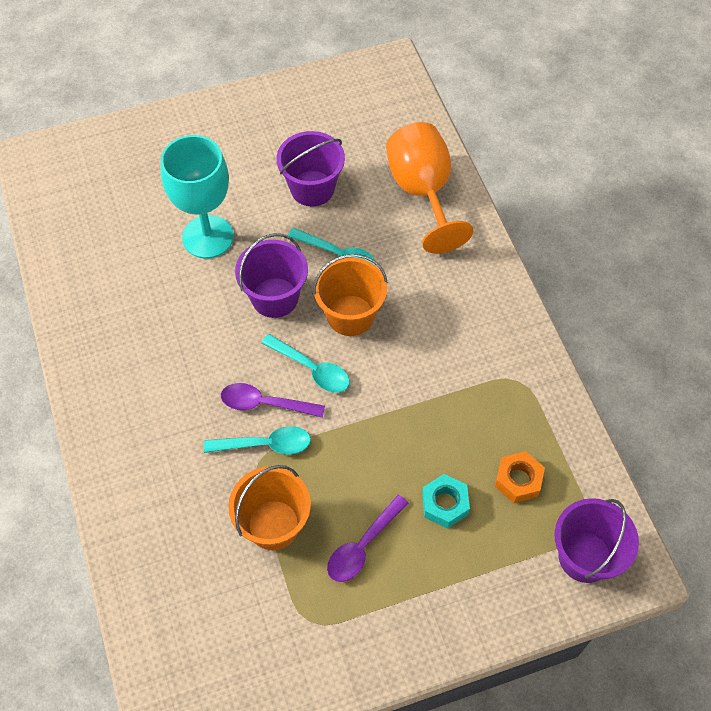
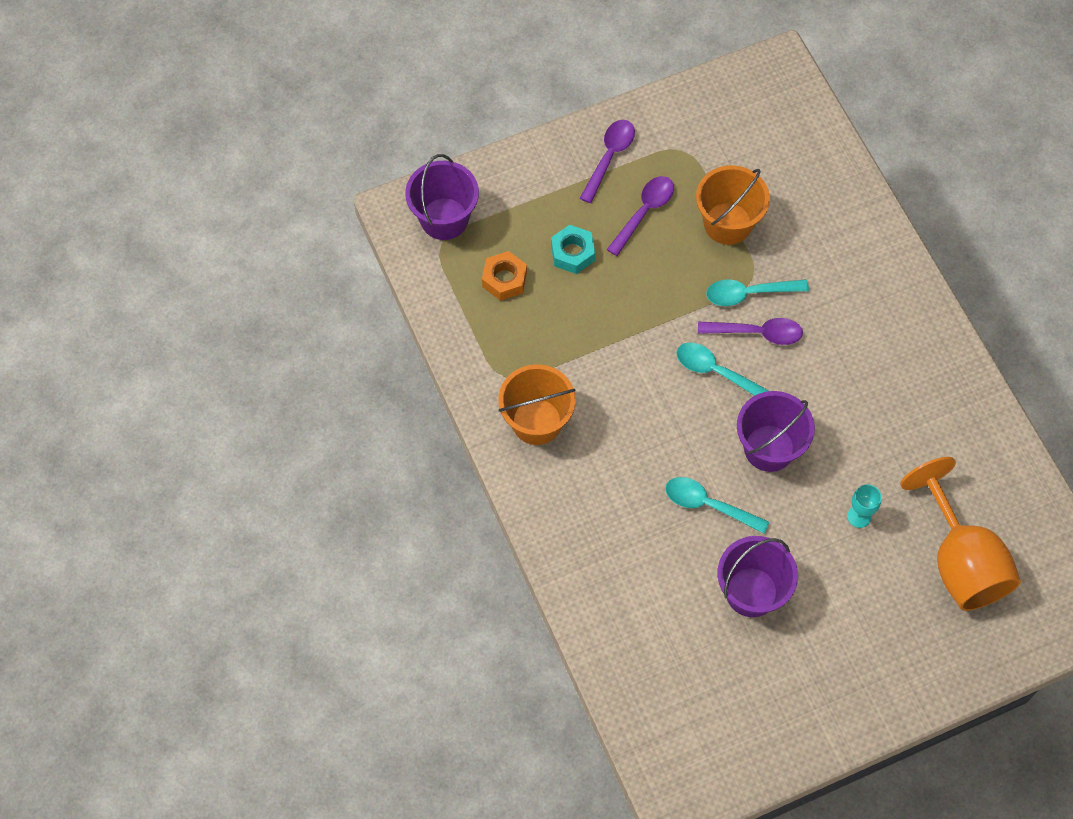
camera: 175 degrees right, 5 degrees up
(208, 237) = (859, 516): turquoise goblet -> turquoise goblet, size x0.40
(350, 315) = (685, 434): orange bucket -> orange bucket (536, 421)
(395, 619) = (609, 157): none -> purple spoon
(422, 192) = (620, 598): orange goblet -> orange goblet (960, 561)

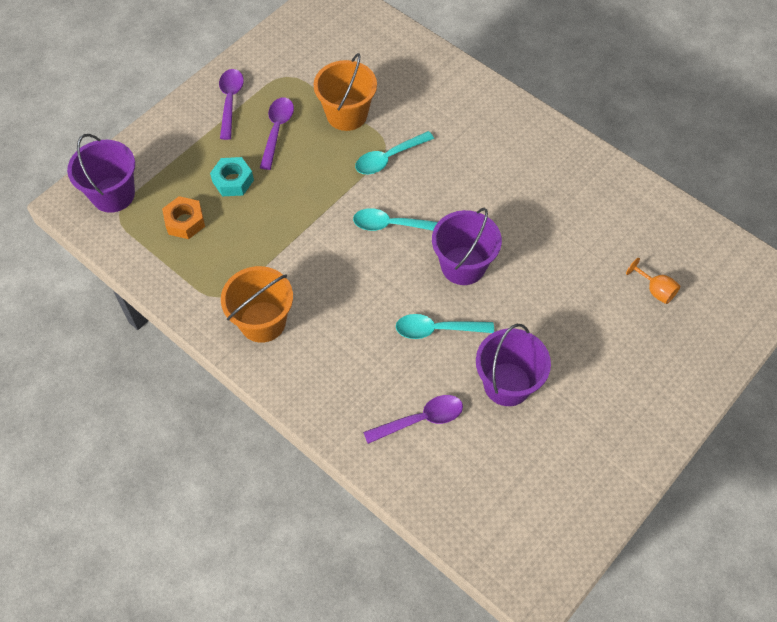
camera: 25 degrees left, 5 degrees down
(757, 333) = (410, 184): purple spoon -> purple spoon (421, 419)
(859, 516) = (560, 289): turquoise goblet -> none
(960, 561) = (655, 290): orange goblet -> orange goblet, size x0.40

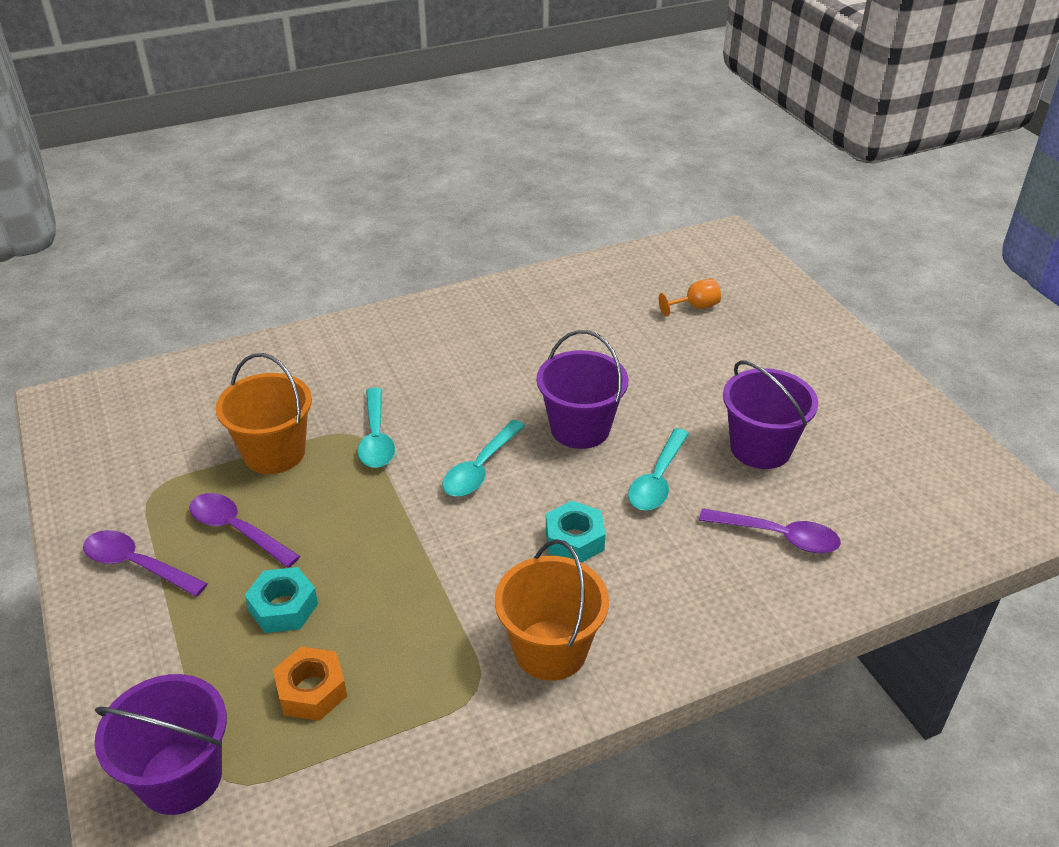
camera: 65 degrees left, 20 degrees down
(356, 301) = (574, 539): none -> turquoise nut
(421, 419) = (778, 536): purple spoon -> purple spoon turned 105 degrees clockwise

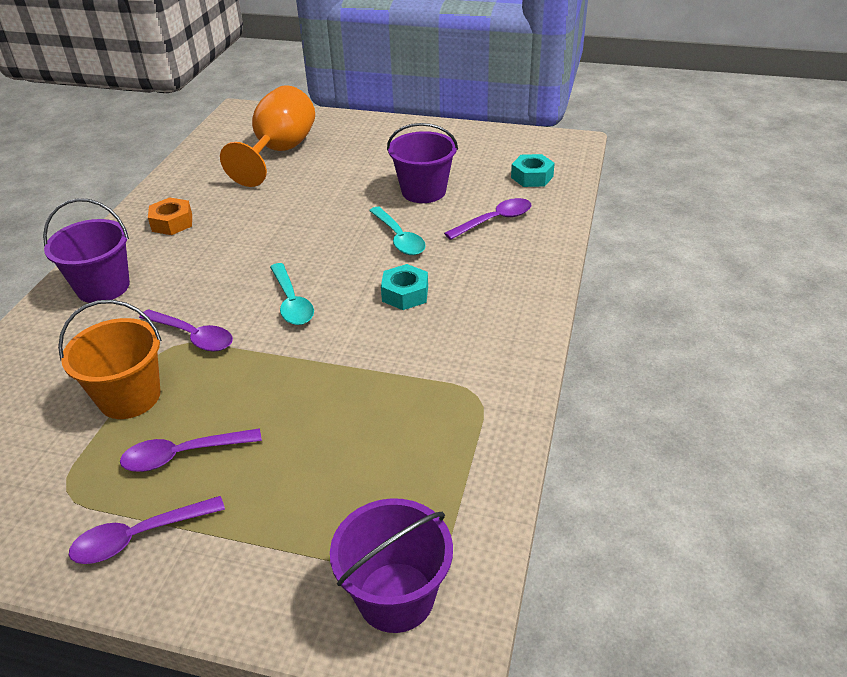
camera: 50 degrees left, 0 degrees up
(283, 607) = (296, 462): turquoise nut -> turquoise nut (532, 177)
(311, 690) = (392, 480): orange nut -> orange nut (172, 223)
(376, 438) = (193, 336): turquoise spoon -> purple spoon
(550, 650) = (480, 348): orange bucket -> none
(580, 428) = (316, 245): purple bucket -> purple bucket (103, 287)
(695, 307) = (280, 152): orange goblet -> orange goblet, size x2.47

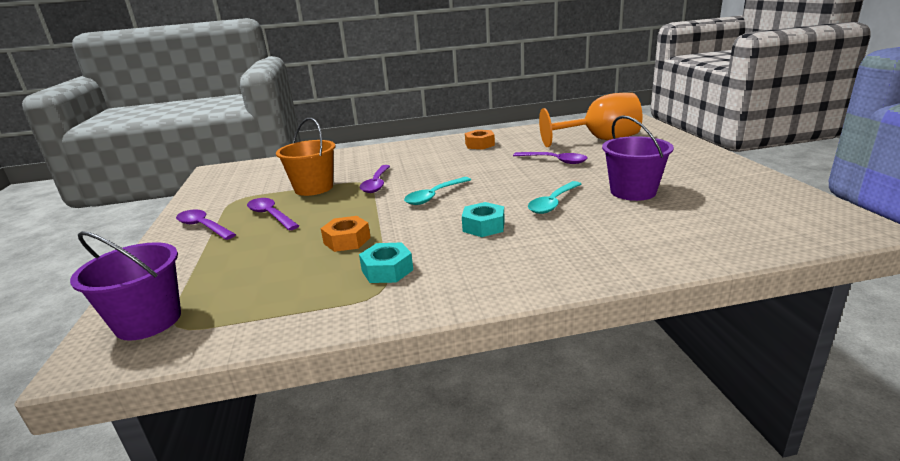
camera: 65 degrees right, 15 degrees down
(103, 287) = (402, 152): purple bucket -> none
(340, 395) = (347, 240): none -> orange nut
(495, 220) = (638, 230): purple spoon -> purple spoon (555, 161)
(532, 177) = (745, 225): turquoise nut -> turquoise nut (387, 270)

